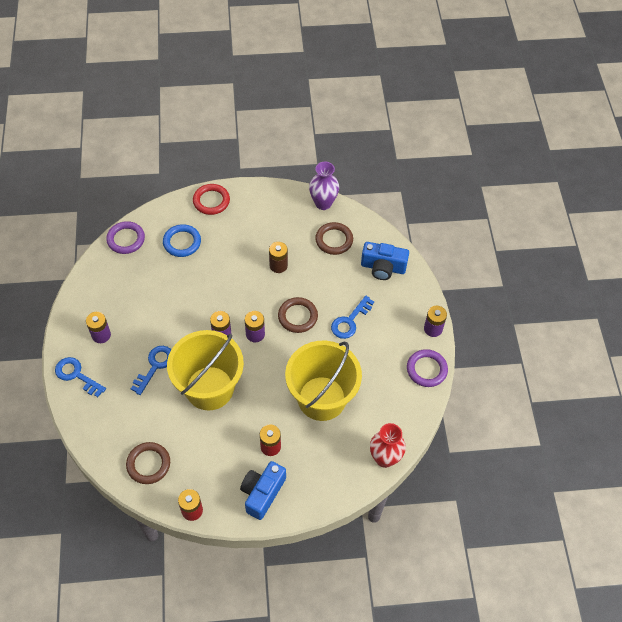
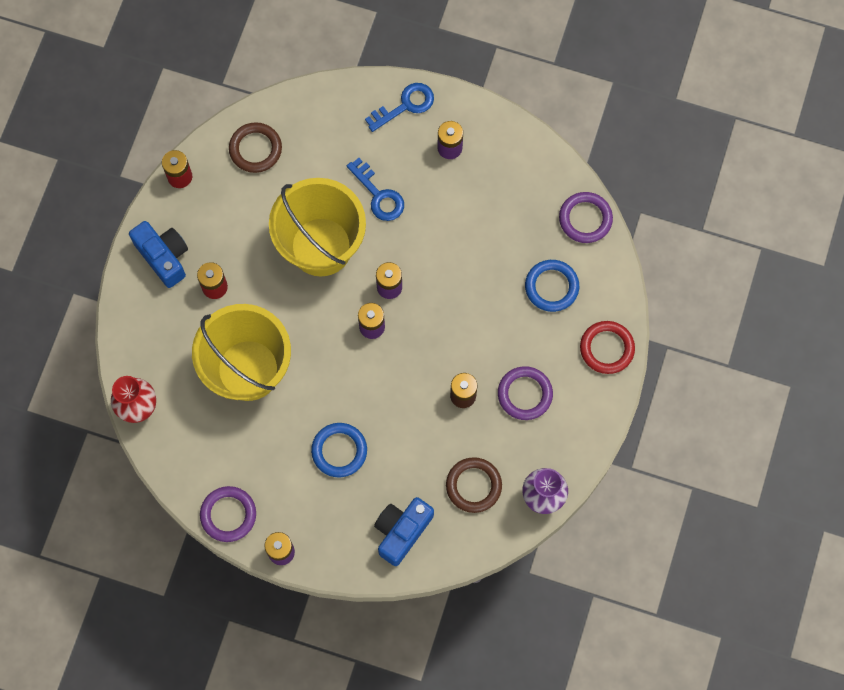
camera: 115 degrees right, 15 degrees up
(261, 233) = (524, 394): none -> purple ring
(297, 316) = (374, 388): brown ring -> none
(350, 321) = (339, 451): blue key -> blue ring

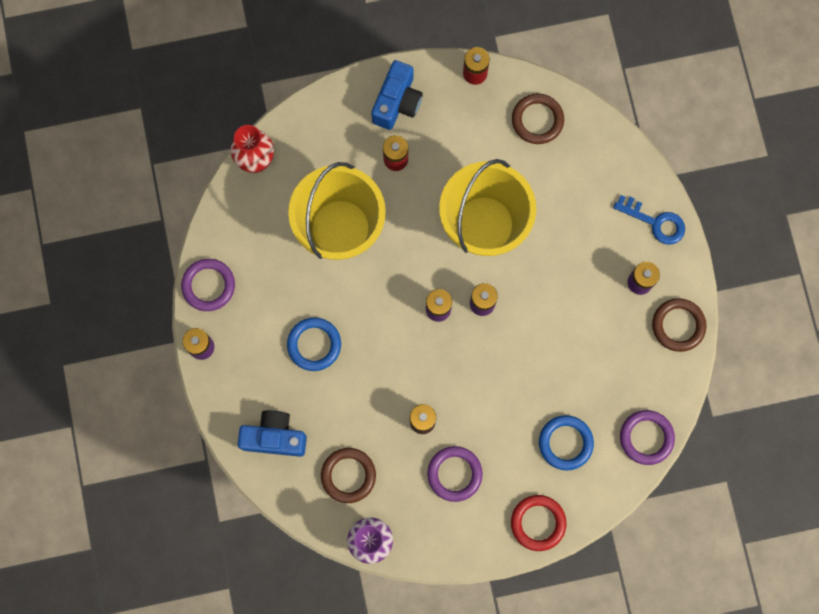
camera: 60 degrees right, 5 degrees up
(379, 195) = (559, 247): blue key -> none
(505, 138) = (678, 325): none -> brown ring

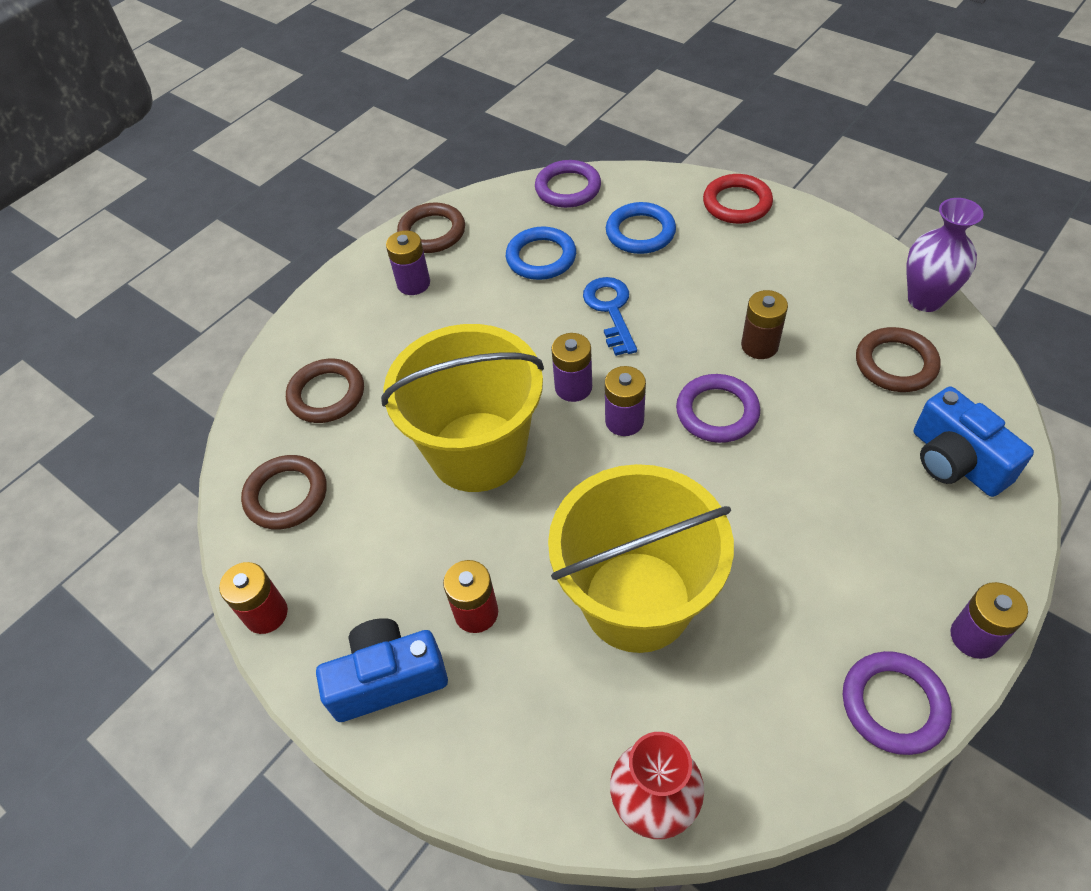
camera: 125 degrees left, 25 degrees down
(314, 345) = (809, 508): blue ring -> blue ring (541, 257)
(454, 474) = (775, 285): purple ring -> purple ring (717, 412)
(590, 179) = (327, 394): none -> brown ring
(655, 222) = (332, 313): blue key -> blue key (610, 310)

